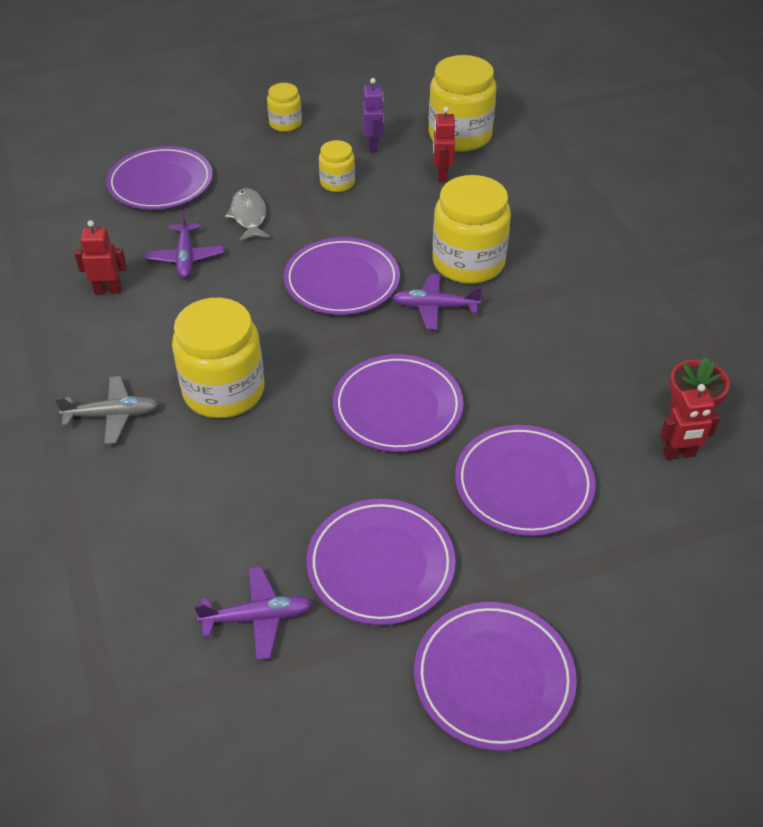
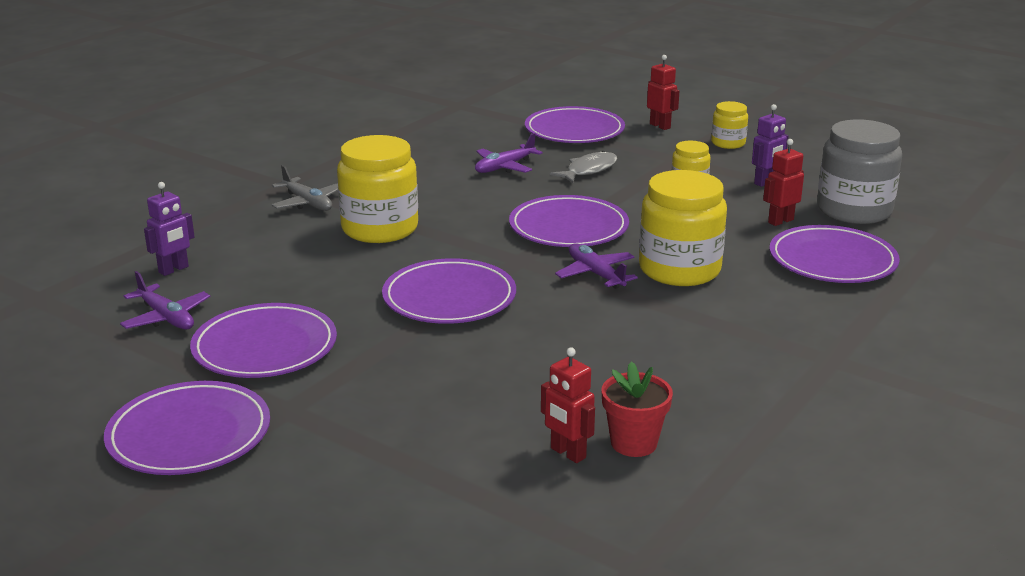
camera: 55 degrees right, 20 degrees down
(108, 290) = (430, 157): red robot -> red robot (660, 126)
(158, 575) = (174, 270): none -> purple robot
(460, 135) = (854, 210): yellow jar -> grey jar
(523, 484) = (427, 382): purple plate -> purple plate (832, 261)

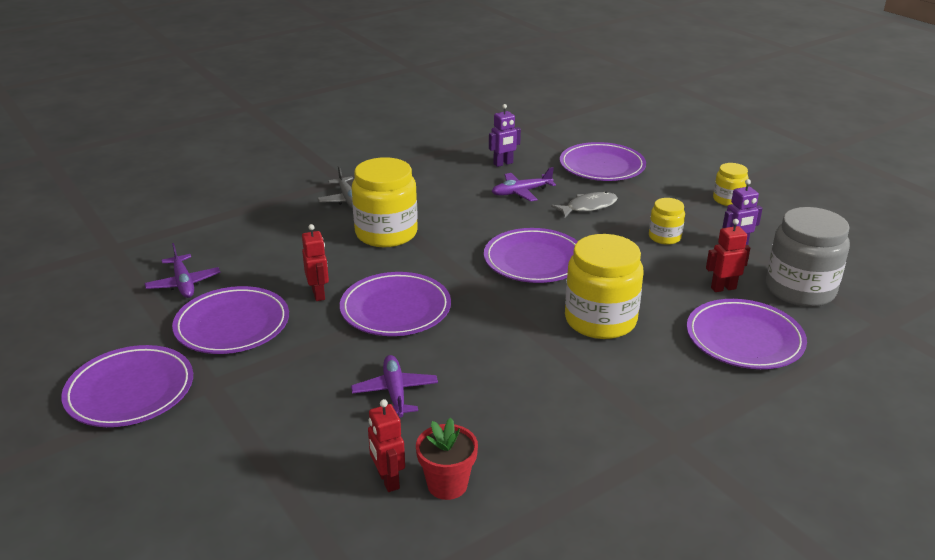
camera: 20 degrees right, 5 degrees up
(174, 270) = (216, 242): purple robot -> purple robot (503, 163)
(596, 274) = (527, 310): purple plane -> purple plane (395, 392)
(660, 126) = (679, 173): red robot -> red robot (319, 294)

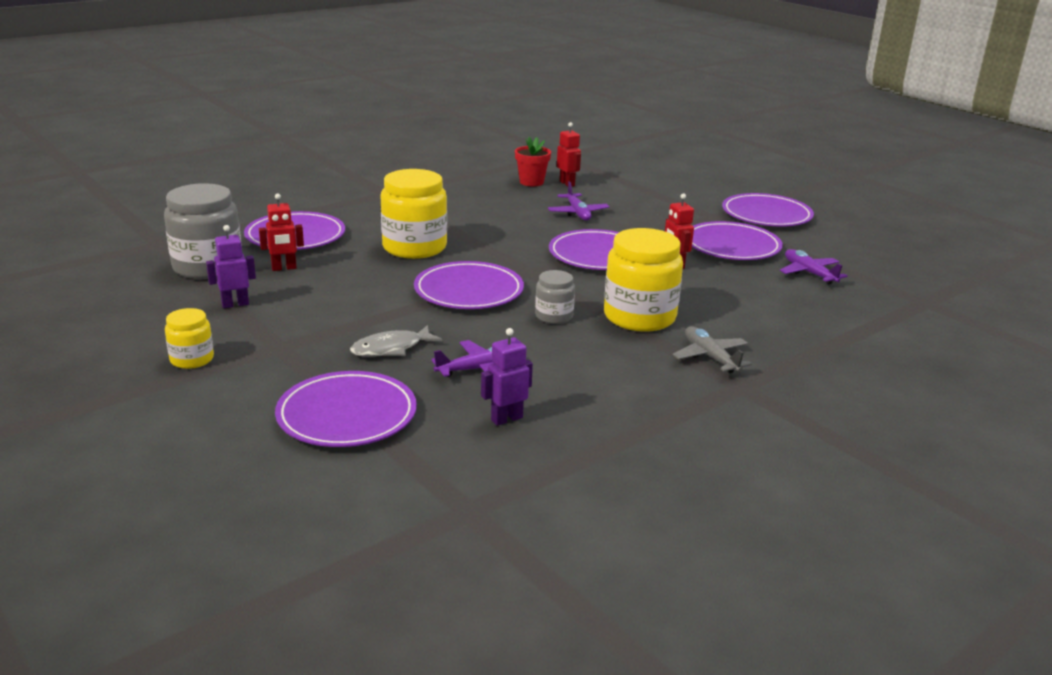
camera: 175 degrees right, 5 degrees down
(460, 234) = (554, 316): none -> grey jar
(664, 237) = (312, 313): yellow jar -> none

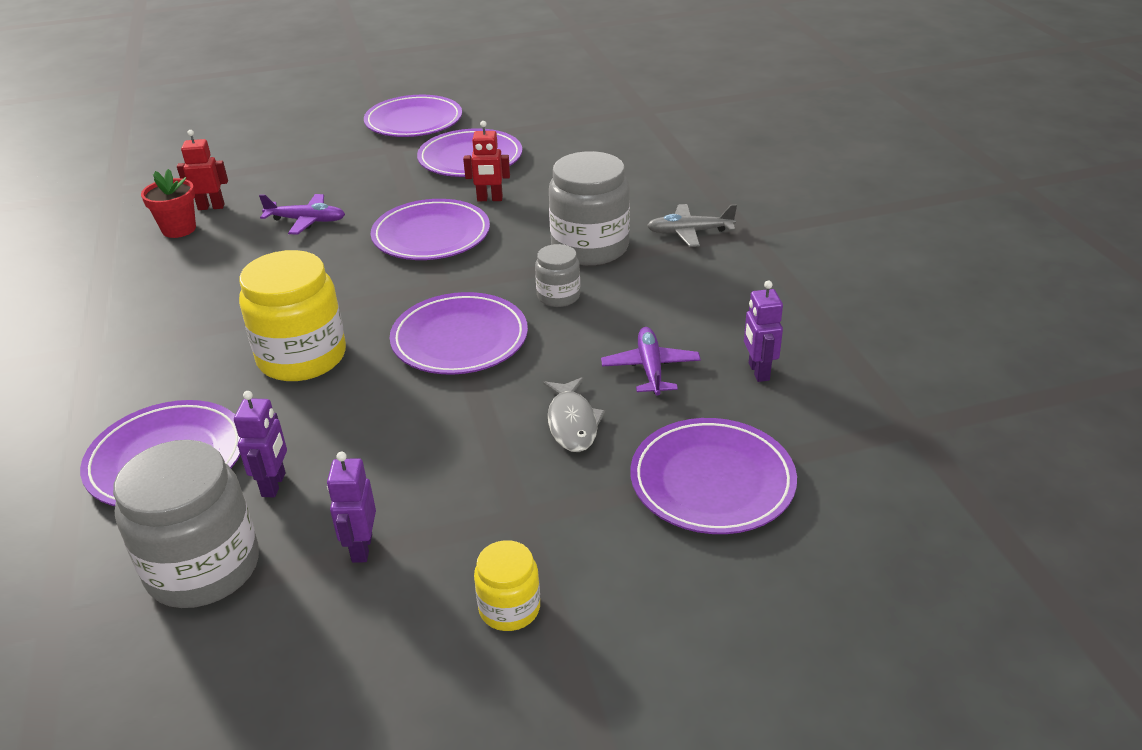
camera: 65 degrees left, 10 degrees up
(284, 268) = (274, 485): red robot -> purple robot
(639, 317) = (590, 247): yellow jar -> grey jar
(809, 273) = (556, 140): purple plane -> none

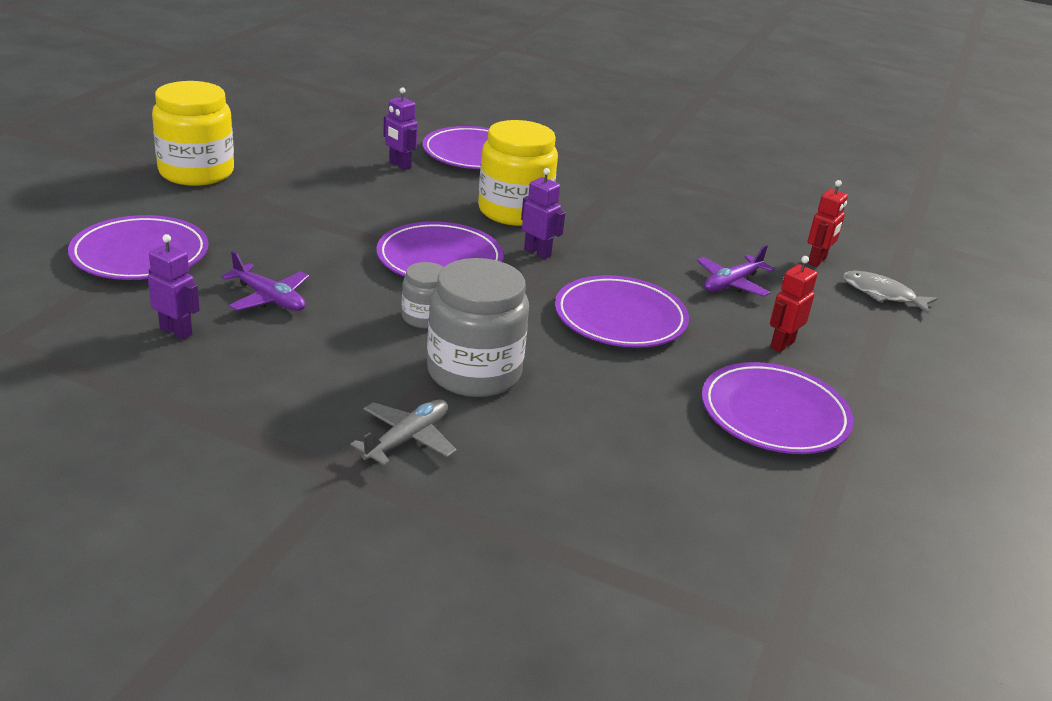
camera: 125 degrees right, 5 degrees down
(179, 229) = (786, 238): red flower pot -> none
(203, 568) = (370, 136): grey jar -> none
(361, 548) = (308, 163): purple robot -> purple robot (537, 252)
(414, 121) = (937, 432): purple plate -> none
(489, 199) = (653, 376): red robot -> red robot (781, 344)
(509, 608) = (196, 172): yellow jar -> yellow jar, size x1.92
(572, 423) = (278, 247): grey fish -> grey fish (882, 294)

